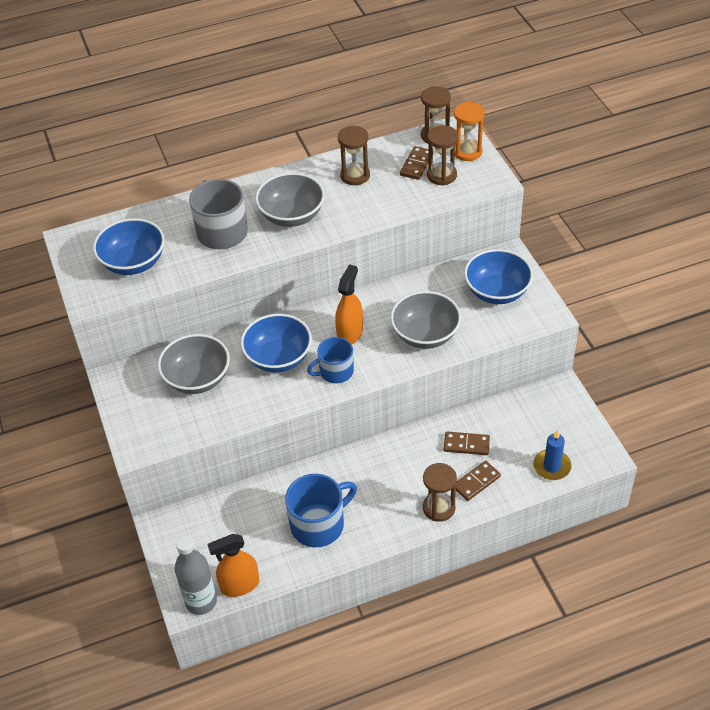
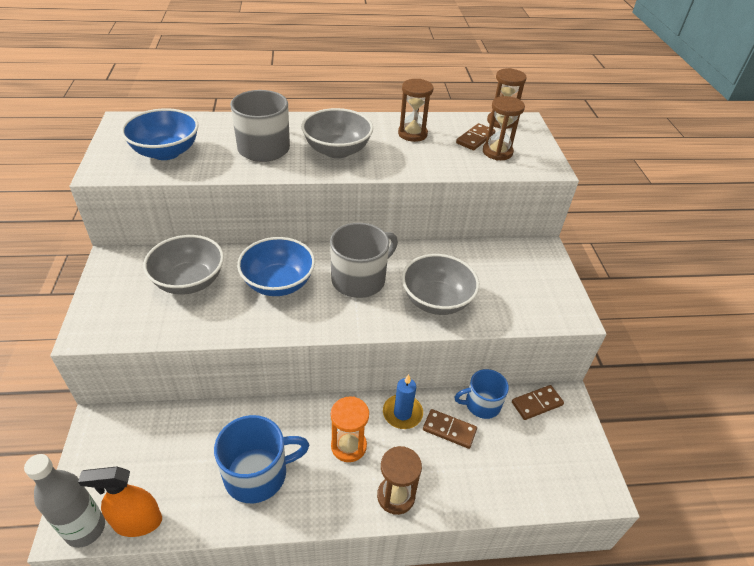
camera: 10 degrees right, 5 degrees down
(335, 371) = (329, 312): blue mug -> blue mug (481, 404)
(350, 333) = (360, 279): orange spray bottle -> grey mug
(467, 152) = (528, 140): orange hourglass -> orange hourglass (348, 446)
(476, 482) = (447, 477): brown domino -> brown domino (537, 403)
(497, 291) = (524, 279): blue bowl -> none
(552, 466) = (538, 484): blue candle -> blue candle (402, 413)

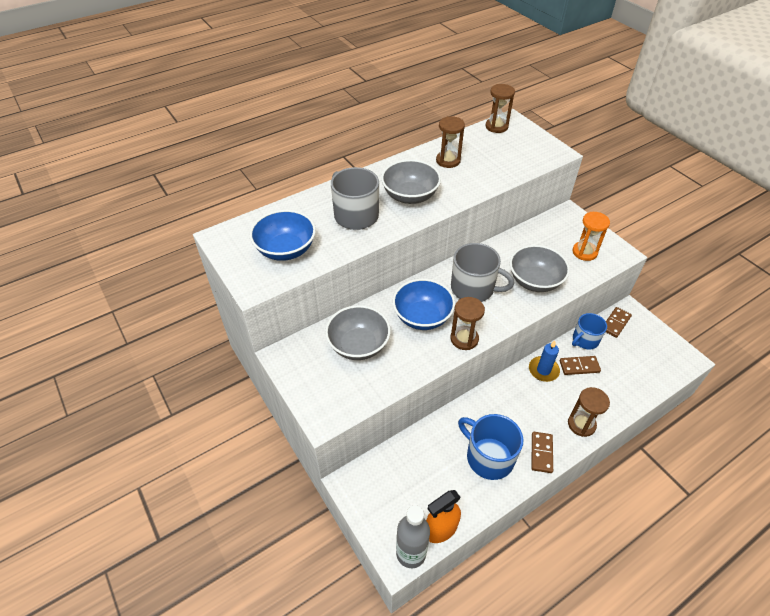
camera: 25 degrees left, 5 degrees up
(258, 474) = (488, 457): blue mug -> blue mug turned 90 degrees counterclockwise
(348, 446) = (528, 408): orange hourglass -> orange hourglass (584, 252)
(360, 279) = (473, 288): grey mug -> grey mug turned 90 degrees clockwise
(475, 139) = (492, 148): brown domino -> brown domino (541, 453)
(497, 152) = (516, 153): brown hourglass -> brown hourglass (464, 339)

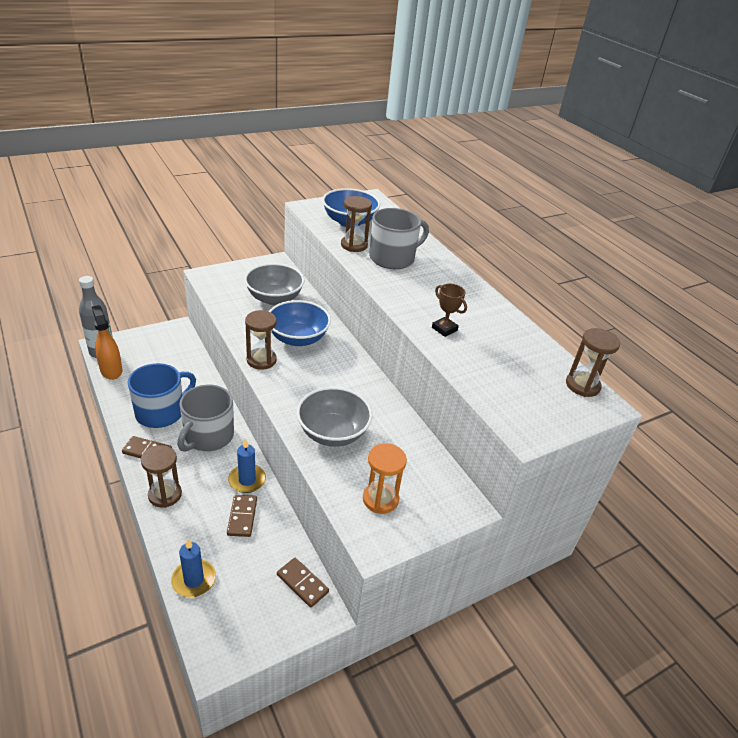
camera: 90 degrees right, 10 degrees down
(410, 196) = (423, 293): grey bowl -> none
(448, 160) = (492, 329): brown hourglass -> brown hourglass (354, 245)
(459, 184) = (444, 329): none -> brown trophy
(473, 288) = (330, 380): grey mug -> grey mug (208, 436)
(585, 340) = (281, 536): blue mug -> none
(643, 384) = (194, 580): none -> blue candle

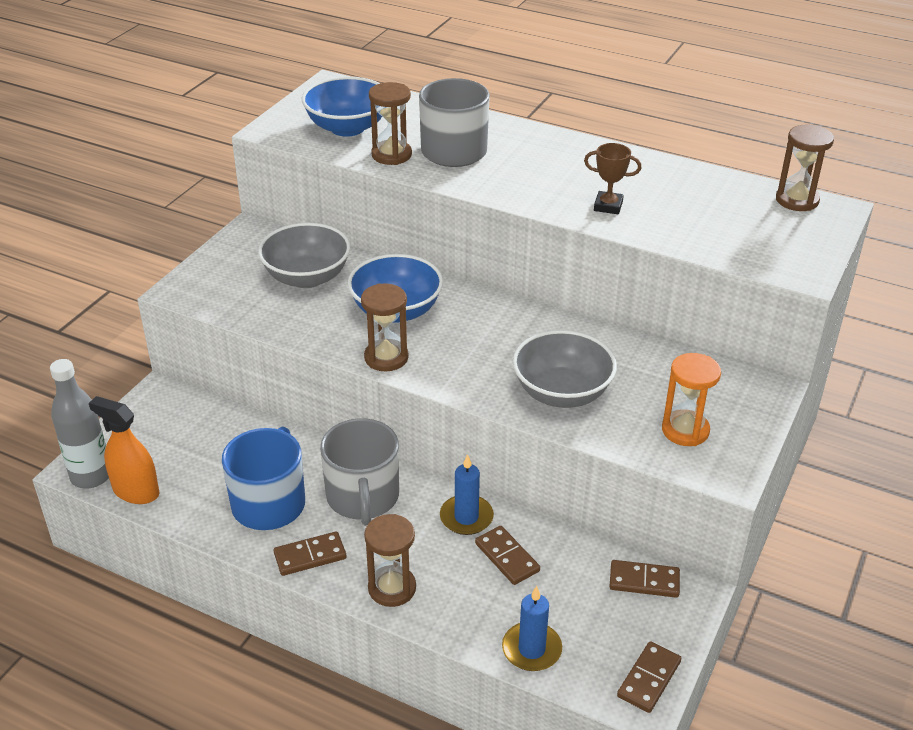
camera: 30 degrees left, 0 degrees up
(236, 647) = (649, 679): none -> brown domino

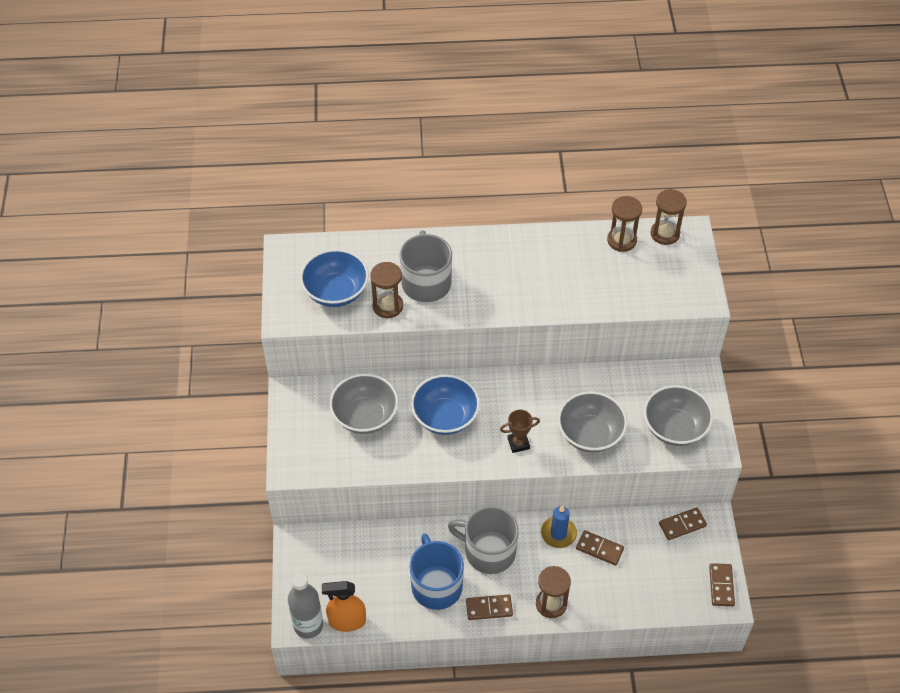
camera: 30 degrees left, 15 degrees up
(310, 556) = (489, 608): brown domino -> brown domino turned 45 degrees clockwise
(363, 497) = (488, 551): grey mug -> grey mug turned 150 degrees clockwise
(386, 357) = (468, 459): brown hourglass -> brown hourglass (621, 240)
(531, 649) = (651, 601): blue candle -> none
(608, 206) = (559, 292): brown trophy -> brown trophy (518, 443)
(685, 430) = (674, 428): orange hourglass -> grey bowl

